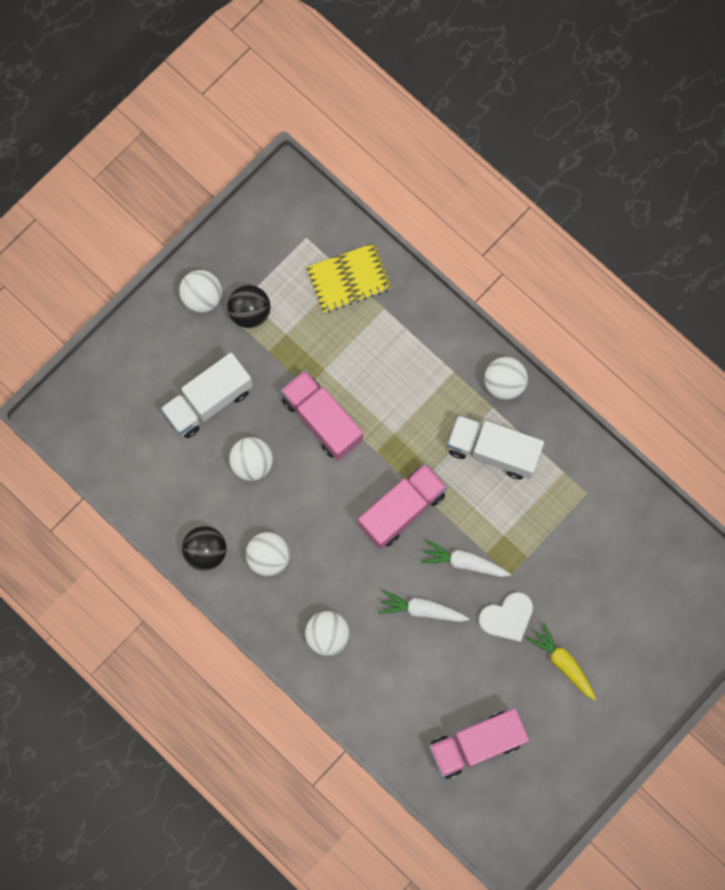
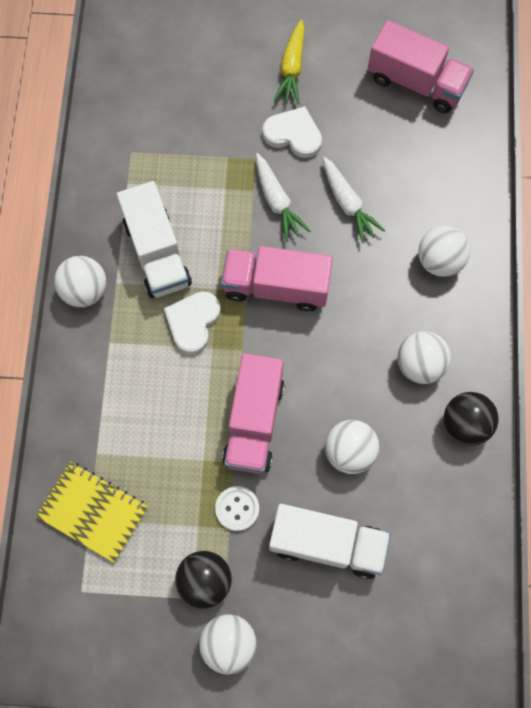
camera: 130 degrees left, 5 degrees down
(276, 365) = (237, 508): none -> white button
(422, 435) = (193, 322): none -> white heart

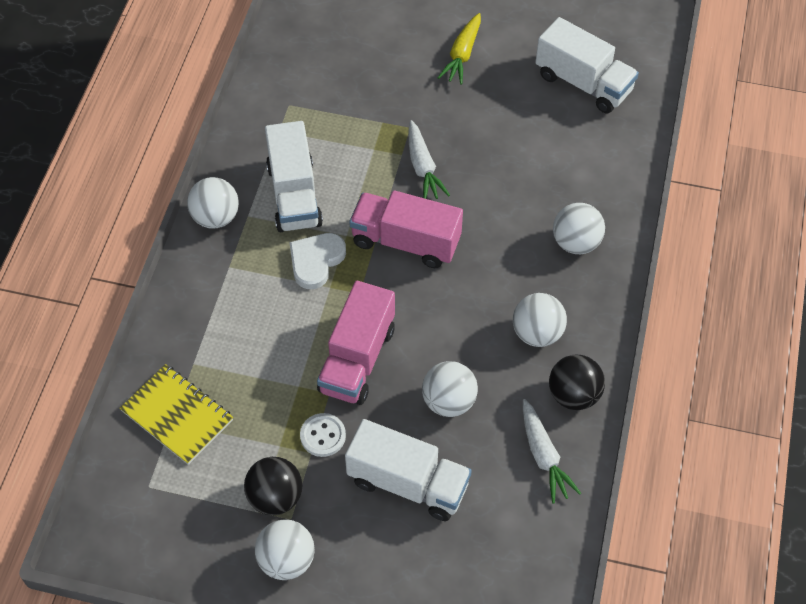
camera: 10 degrees right, 15 degrees down
(293, 134) = (451, 111): white heart -> none
(347, 203) = (493, 179): white carrot -> white carrot (543, 456)
(416, 82) = (583, 83): pink truck -> white truck

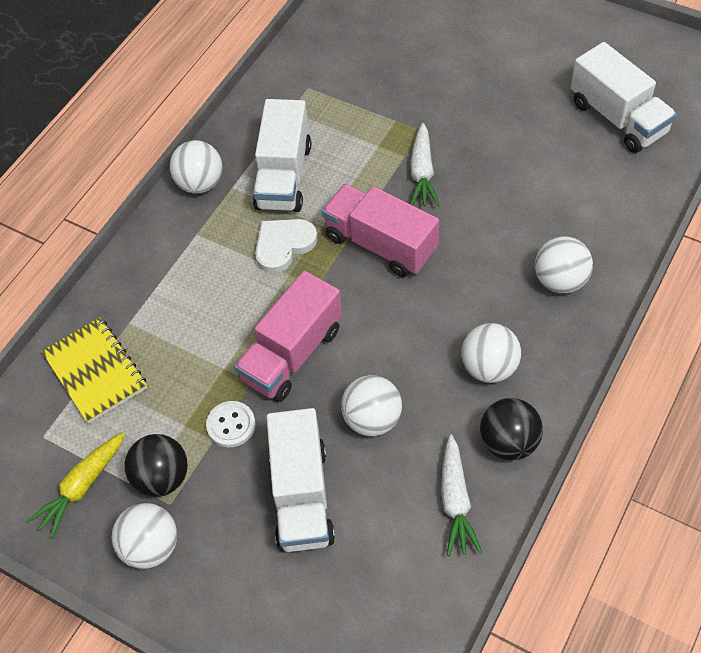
camera: 20 degrees right, 0 degrees up
(408, 483) = (302, 496): white truck -> white truck turned 45 degrees clockwise
(462, 54) = (498, 68): yellow carrot -> yellow carrot (82, 486)

